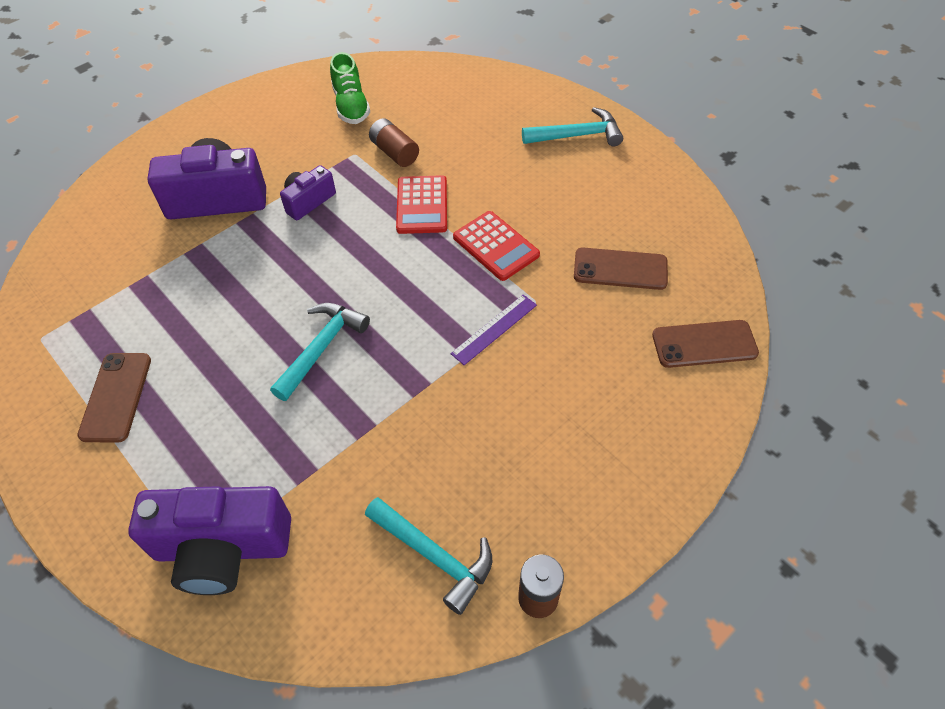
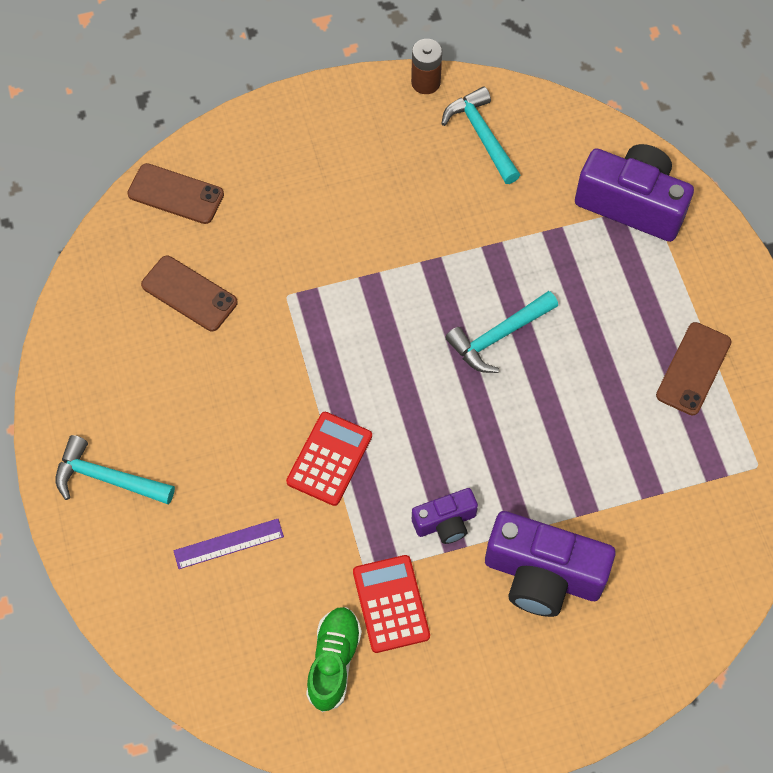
camera: 155 degrees left, 10 degrees up
(394, 152) = (320, 552): brown battery -> none
(494, 329) = (339, 286): purple ruler -> purple ruler (228, 544)
(496, 246) = (285, 372): red calculator -> red calculator (391, 604)

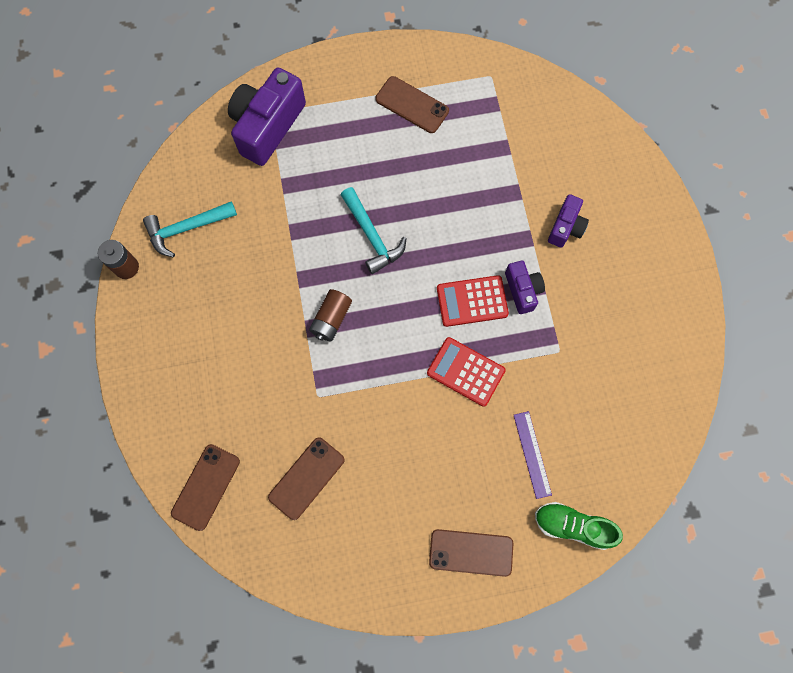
camera: 85 degrees left, 10 degrees up
(107, 478) = (471, 552): turquoise hammer -> brown phone
(333, 662) = (627, 380): green shoe -> green shoe (573, 526)
(384, 301) = (331, 319): none -> brown battery
(391, 604) = (584, 335): red calculator -> red calculator (472, 301)
(543, 575) = (566, 227): purple camera -> purple camera, size x0.54

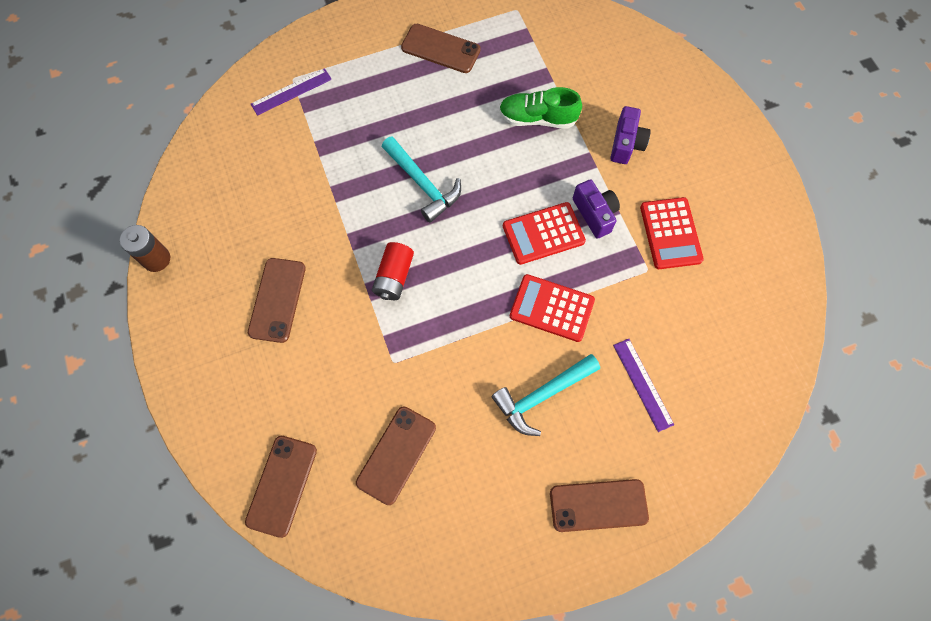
camera: 10 degrees left, 5 degrees down
(186, 228) = (218, 208): turquoise hammer -> turquoise hammer (542, 395)
(226, 322) = (277, 300): none -> brown phone
(267, 126) = (291, 91): purple camera -> purple ruler
(331, 319) = (394, 277): brown battery -> red battery
(573, 526) = (705, 455): green shoe -> green shoe (537, 118)
(587, 320) = (670, 233): none -> red calculator

